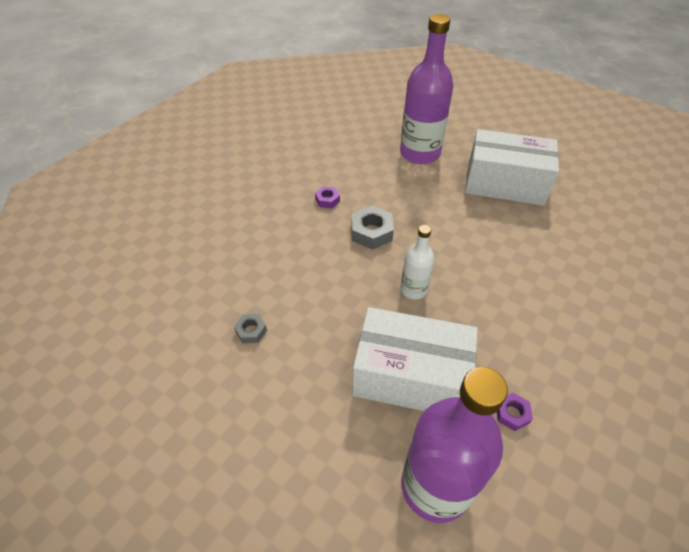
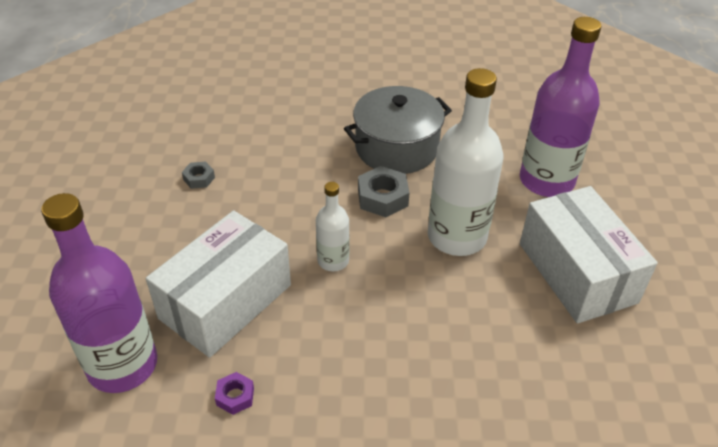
camera: 55 degrees right, 5 degrees down
(327, 200) = (396, 148): purple nut -> grey pot
(410, 376) = (225, 301): white box -> white box turned 60 degrees clockwise
(437, 216) = (457, 236): none -> white bottle

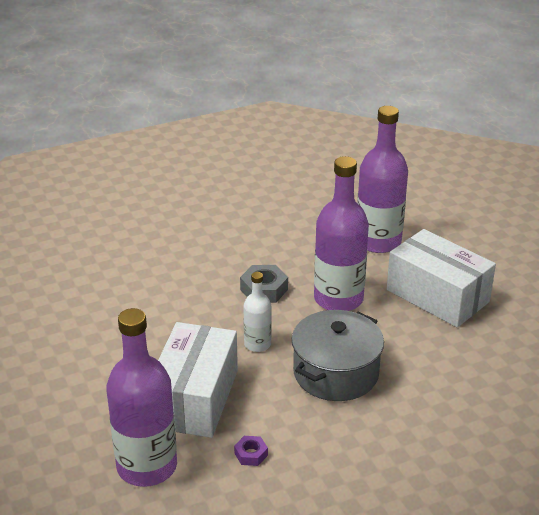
camera: 25 degrees left, 10 degrees down
(199, 178) = (101, 321): grey nut -> none
(396, 148) = (249, 251): grey pot -> grey pot (336, 373)
(457, 236) = (338, 299): white bottle -> purple bottle

